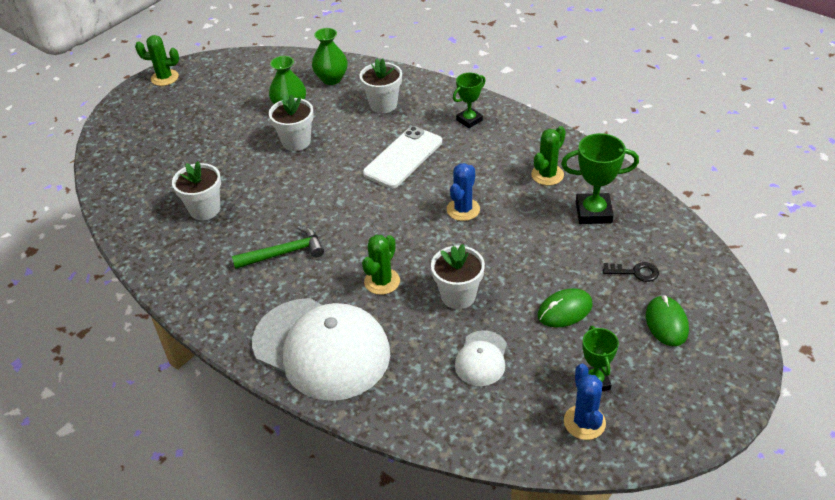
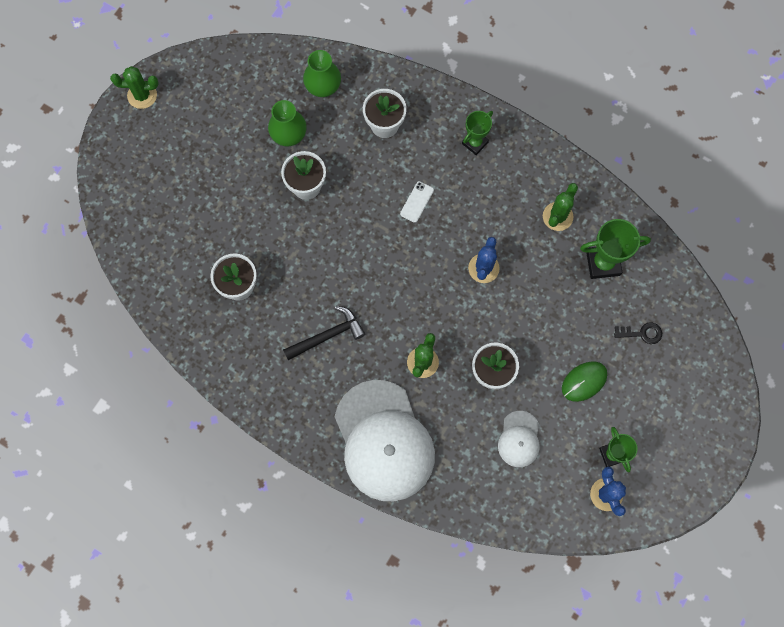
camera: 10 degrees left, 30 degrees up
(284, 253) = (327, 336): green hammer -> black hammer
(321, 348) = (384, 441): white cap -> white cap turned 45 degrees clockwise
(403, 157) = (417, 202): white phone -> white phone, size x0.48
(666, 323) = (669, 388): green mouse -> none

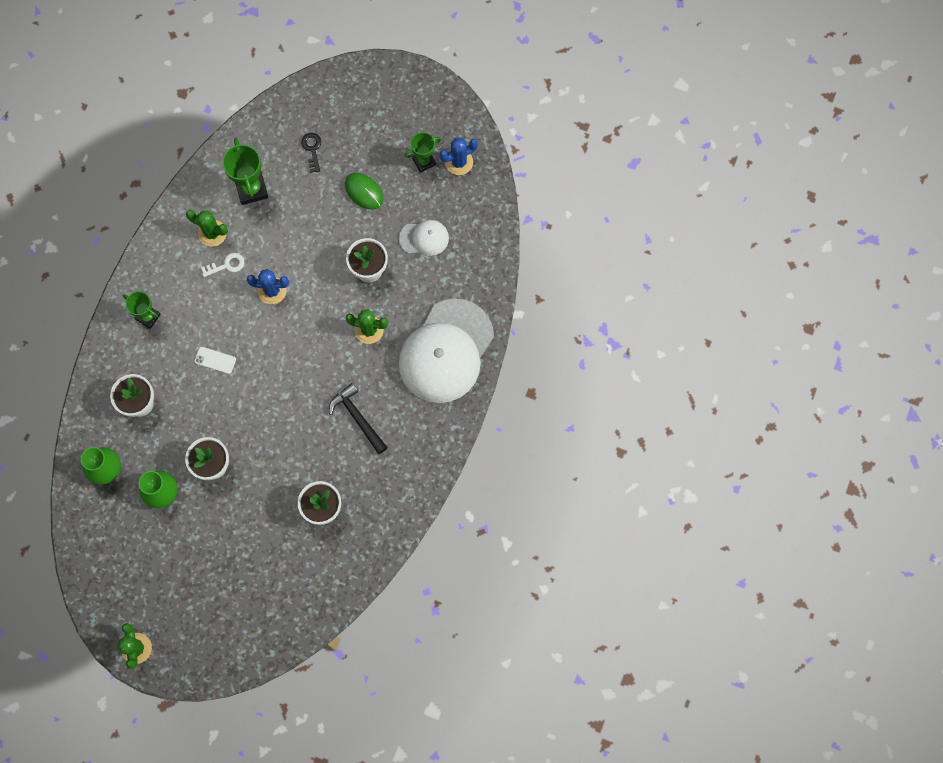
camera: 100 degrees left, 0 degrees up
(384, 441) = (446, 351): white cap -> white cap turned 150 degrees clockwise
(519, 226) = (226, 265): none -> white key

